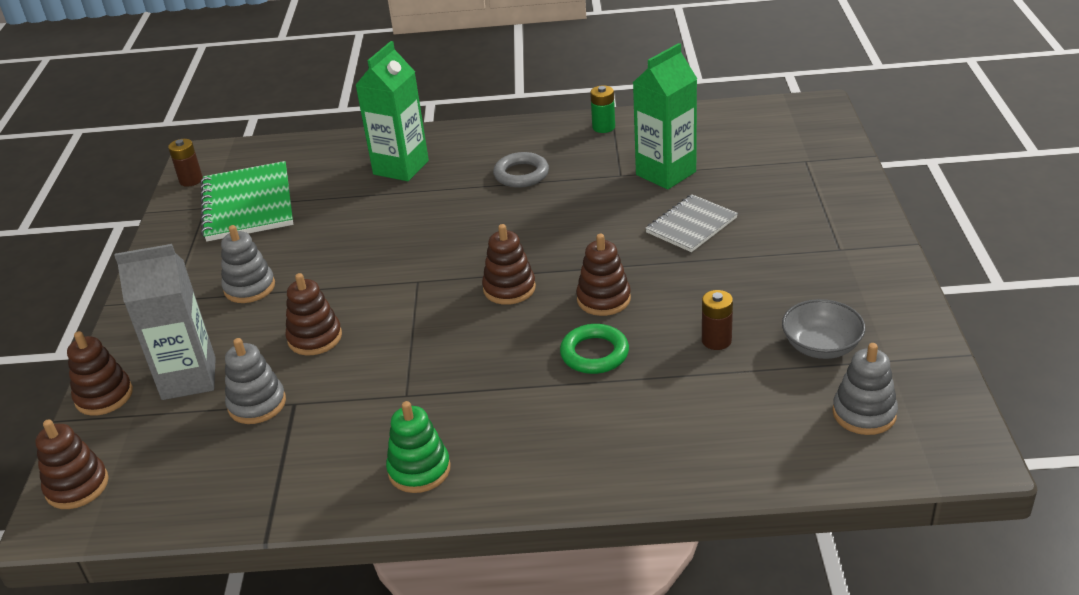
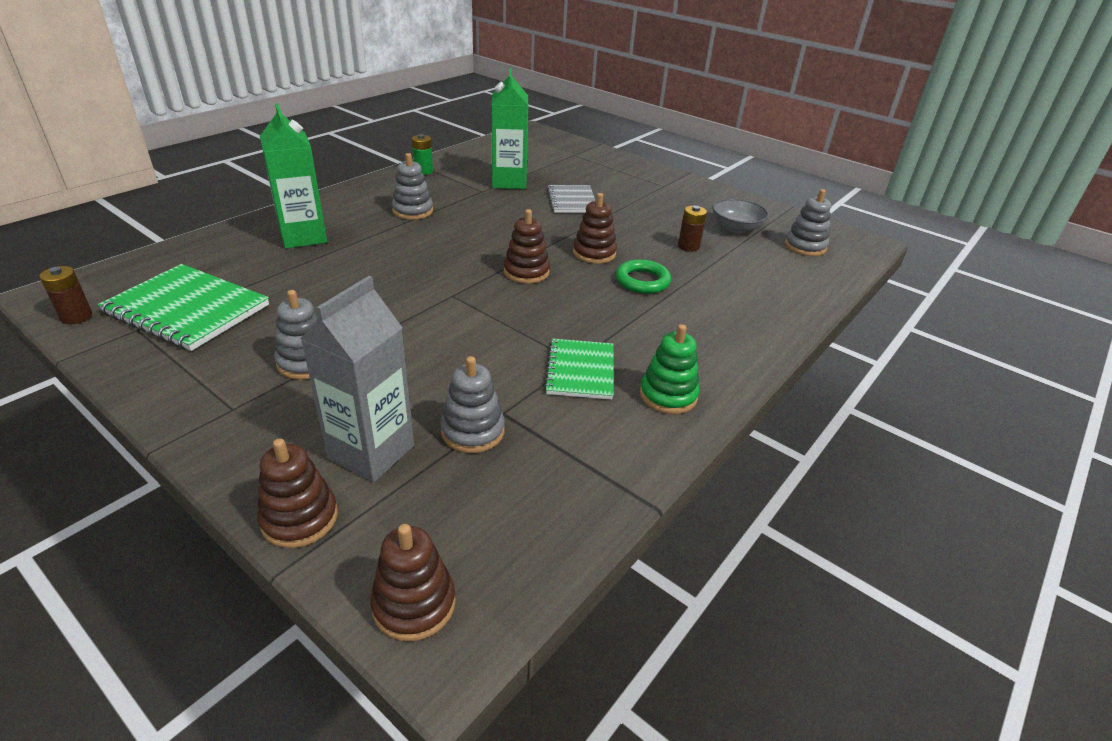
camera: 55 degrees left, 0 degrees up
(315, 338) = (437, 365): brown stacking toy -> none
(395, 406) = (580, 370): none -> green notebook
(521, 174) = (413, 211): grey ring -> grey stacking toy

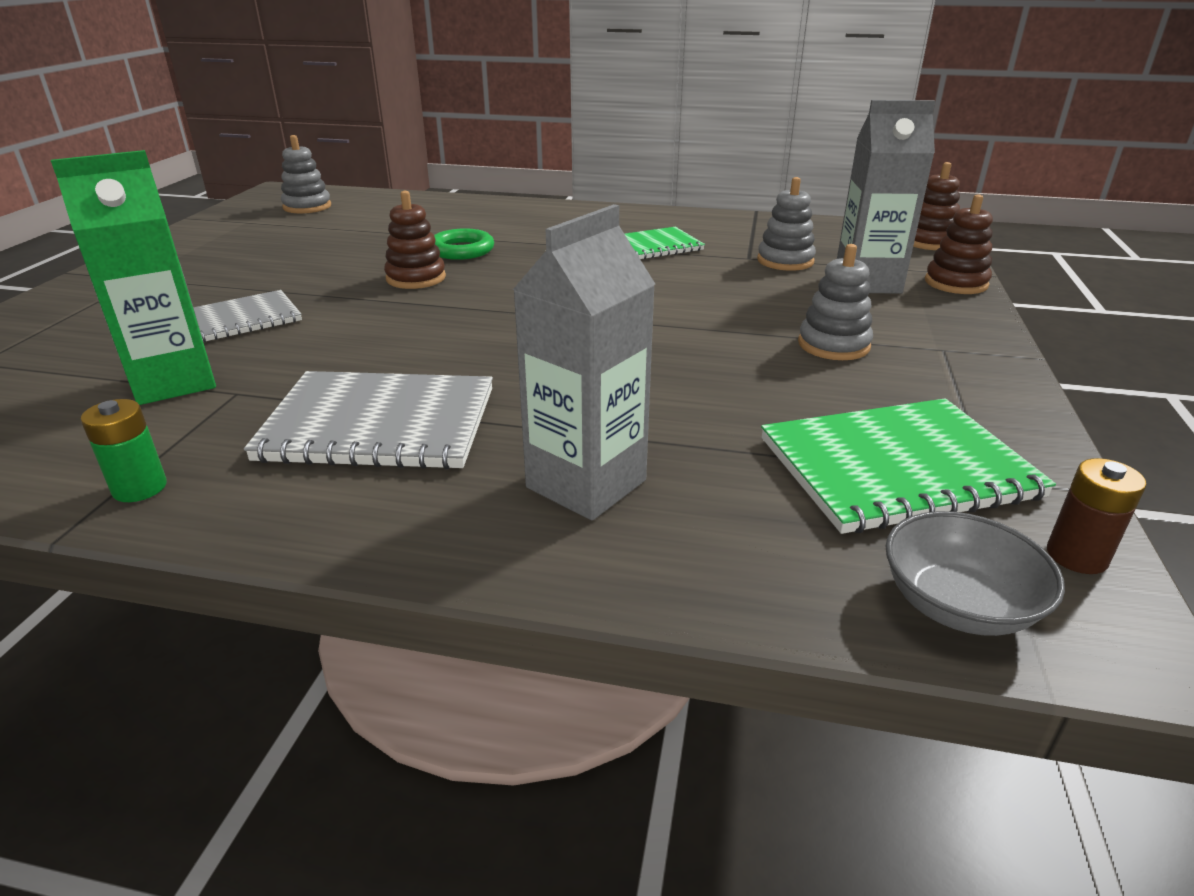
camera: 115 degrees left, 5 degrees down
(187, 309) = (896, 467): green notebook -> green notebook turned 75 degrees clockwise
(303, 237) = (586, 484): green carton -> grey carton
(413, 211) = (379, 424): grey stacking toy -> grey notebook
(526, 272) = (505, 298): brown stacking toy -> none
(668, 395) = (641, 220): green stacking toy -> none
(688, 246) = (352, 244): brown battery -> none
(736, 228) = (278, 232): grey bowl -> grey bowl (958, 604)

